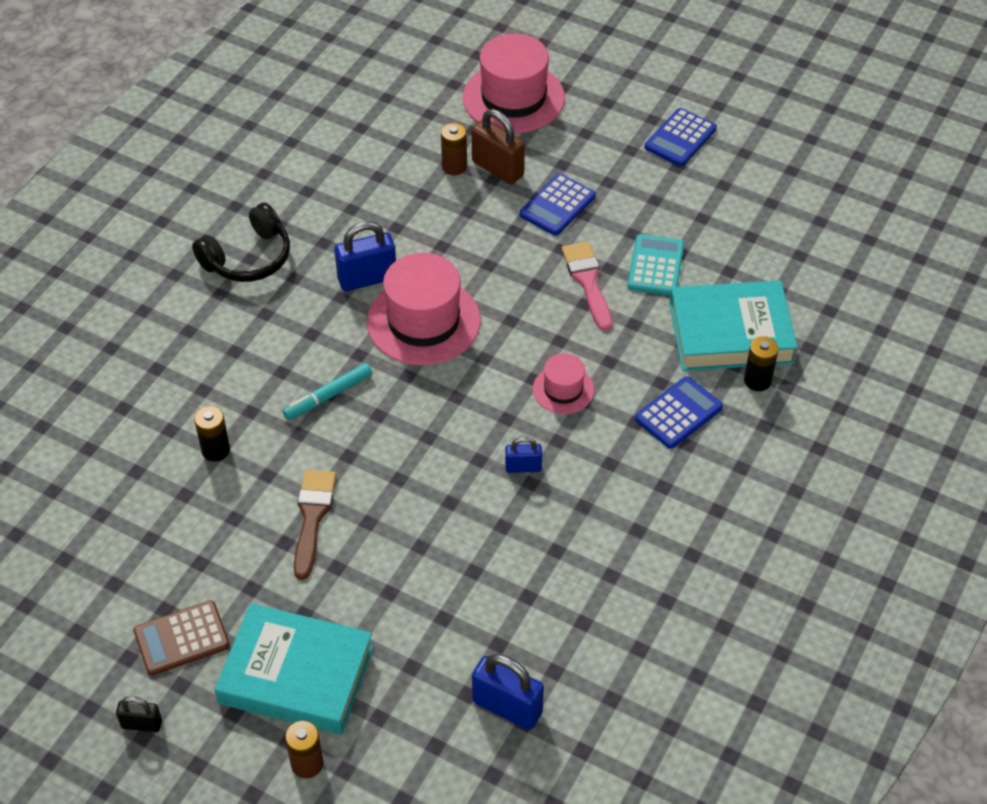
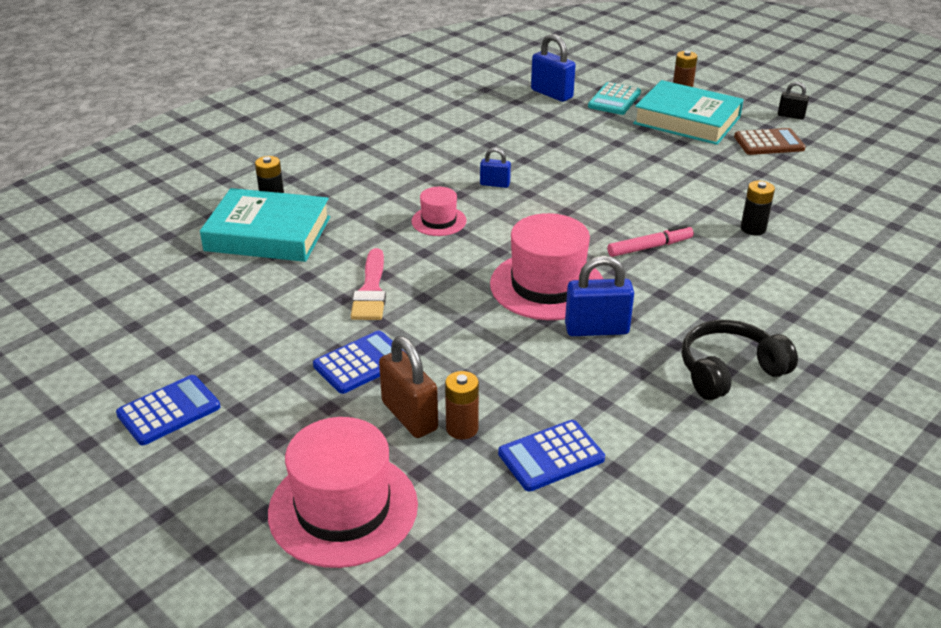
camera: 165 degrees left, 15 degrees down
(312, 517) = (670, 182): brown brush -> none
(328, 396) = (649, 247): turquoise marker -> pink marker
(656, 266) = (296, 292): turquoise calculator -> turquoise calculator (614, 100)
(678, 413) = (352, 194): blue calculator -> blue calculator (551, 456)

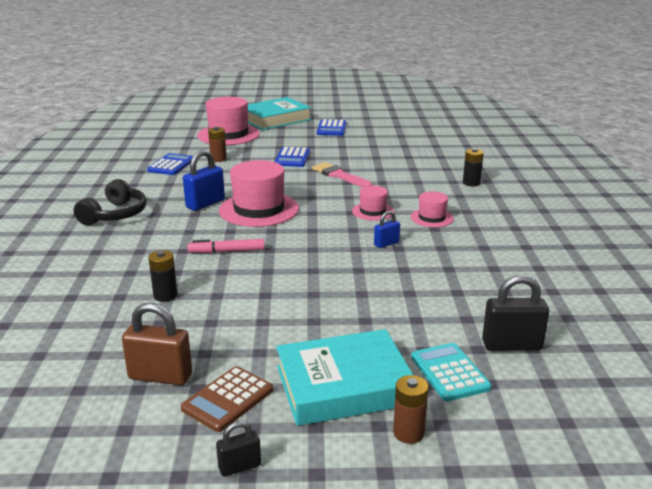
camera: 135 degrees right, 10 degrees down
(268, 234) = (436, 173): turquoise book -> turquoise book (275, 119)
(403, 187) = (432, 218): none -> pink hat
(409, 416) = (244, 155): brown padlock -> brown padlock (160, 376)
(551, 94) = (511, 345): blue padlock -> black padlock
(649, 247) = (227, 251): pink marker -> pink marker turned 60 degrees clockwise

